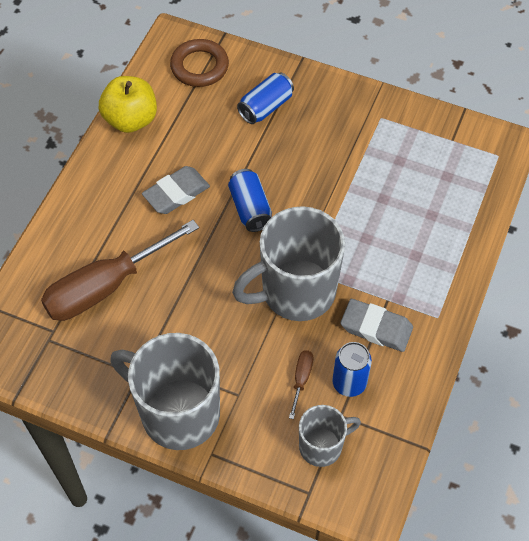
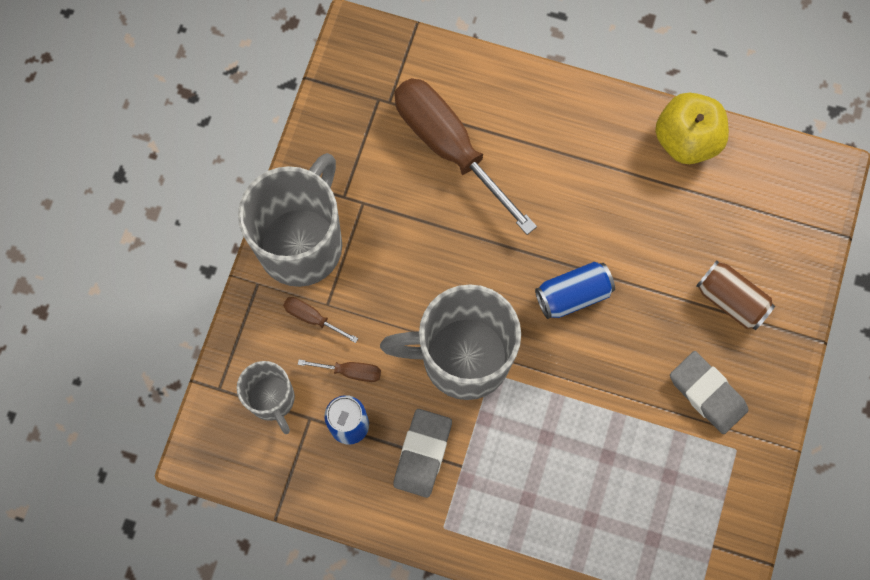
camera: 85 degrees right, 15 degrees up
(176, 193) = (584, 207): grey eraser -> grey eraser (707, 393)
(199, 66) = (784, 211): brown ring -> none
(249, 407) = (312, 318): none -> brown screwdriver
(266, 107) = (730, 300): blue can -> brown can
(296, 291) = (462, 357): grey mug -> grey mug turned 60 degrees counterclockwise

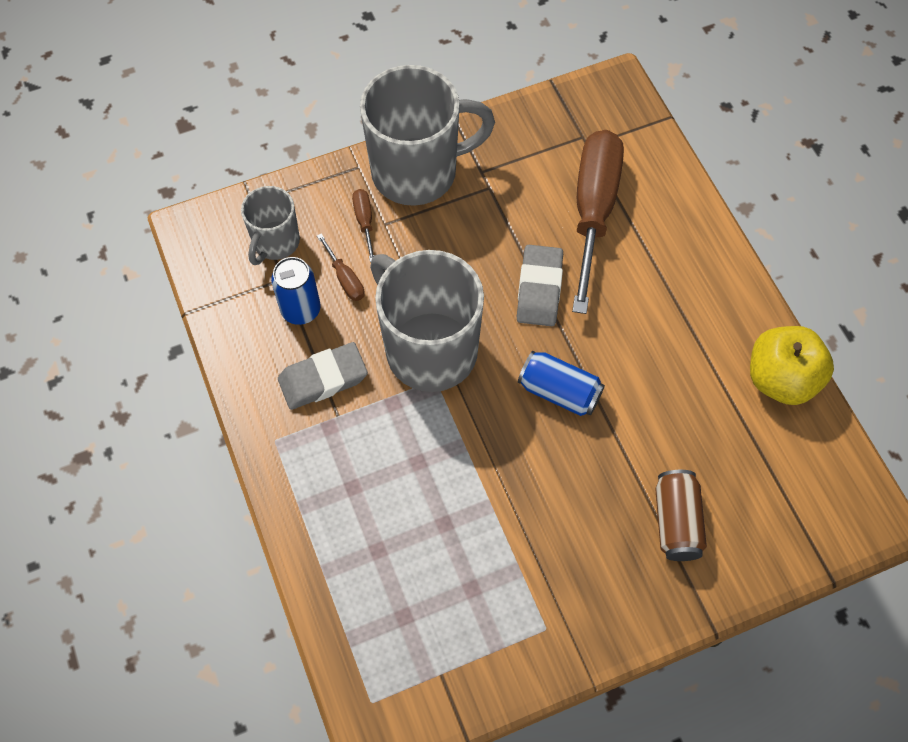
camera: 50 degrees right, 10 degrees down
(707, 393) = (574, 565): grey eraser -> grey eraser (539, 289)

